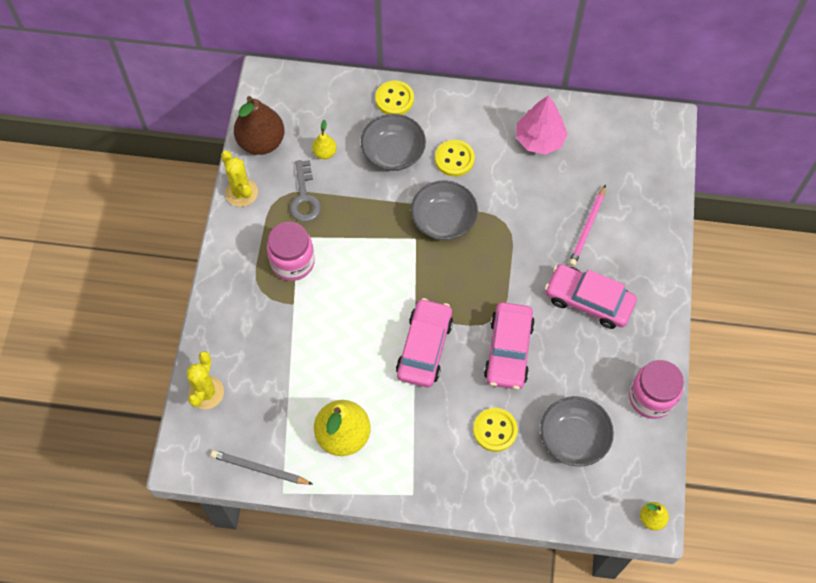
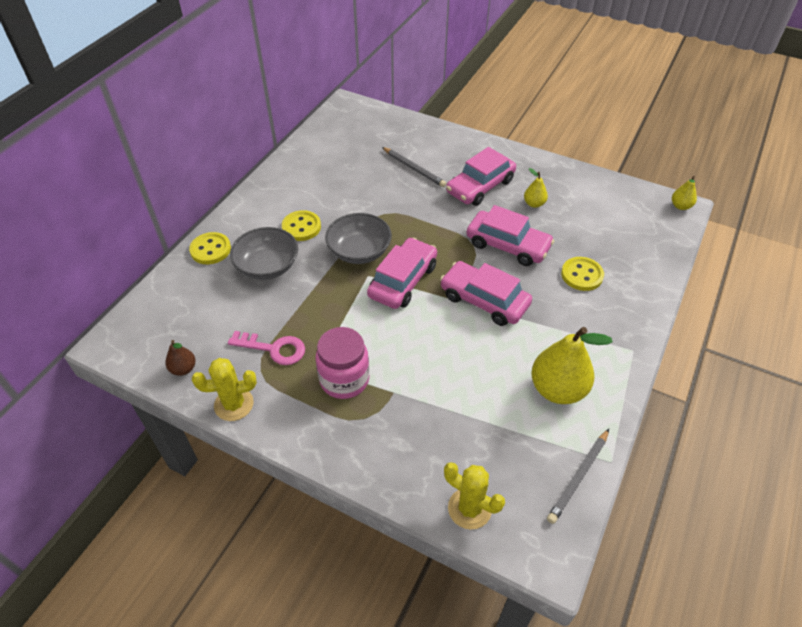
camera: 70 degrees left, 15 degrees down
(261, 142) = (183, 369): brown pear -> brown pear, size x0.49
(304, 197) = (274, 349): grey key -> pink key
(325, 153) = (233, 318): yellow pear -> yellow pear (534, 204)
(421, 270) = (403, 281): none -> pink car
(539, 139) = (316, 171): pink tree -> none
(573, 438) = (601, 229): grey bowl -> none
(587, 228) = (414, 168): pink pencil -> grey pencil
(651, 398) = (577, 178): pink jar -> none

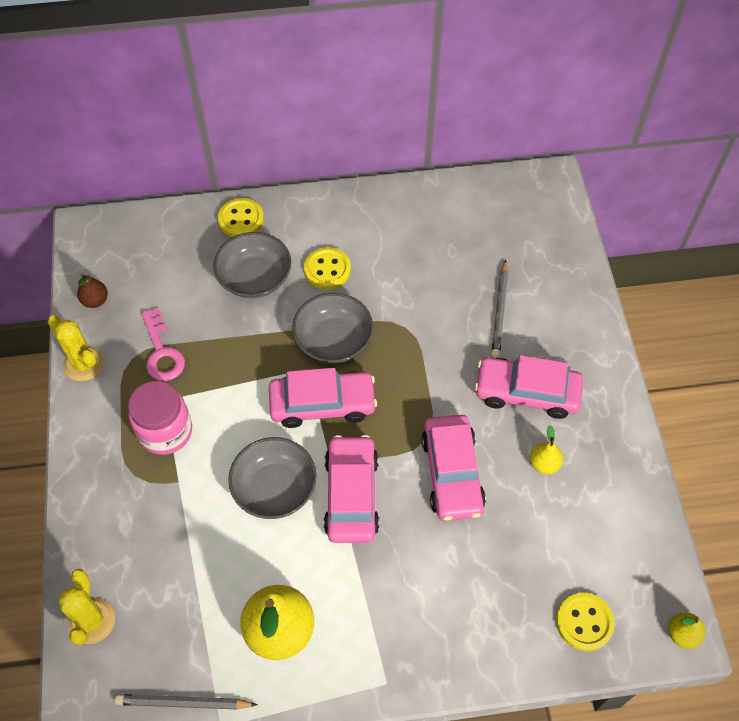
camera: 55 degrees right, 10 degrees up
(446, 338) = (274, 488): none -> grey bowl
(582, 275) = (464, 574): yellow button -> yellow button (584, 622)

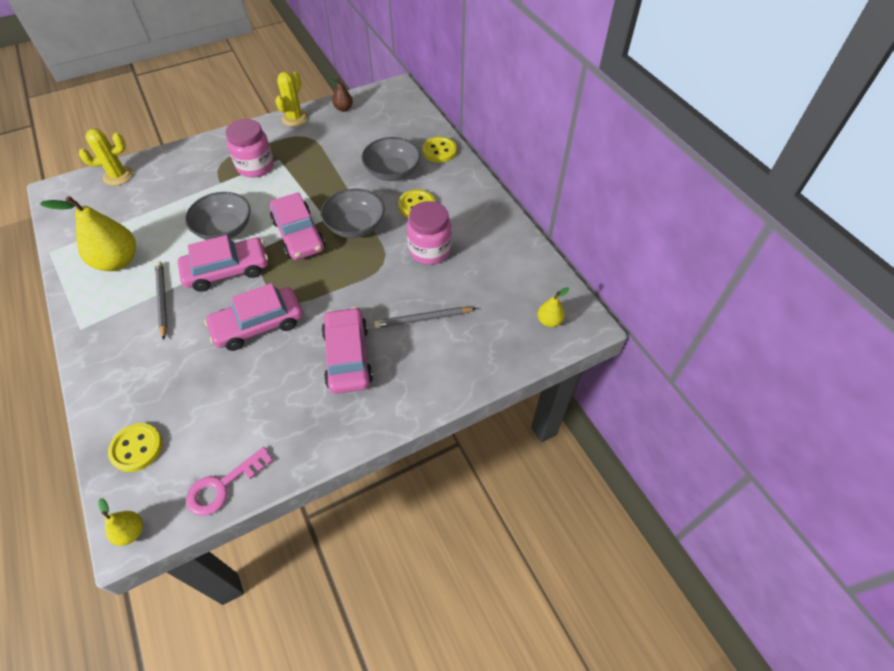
camera: 70 degrees right, 5 degrees down
(162, 352) = (315, 147): pink key -> pink key (223, 486)
(183, 703) = (65, 230): grey pencil -> grey pencil (162, 300)
(404, 277) = (429, 250): none -> pink jar
(544, 464) = (281, 385): yellow pear -> yellow pear (549, 321)

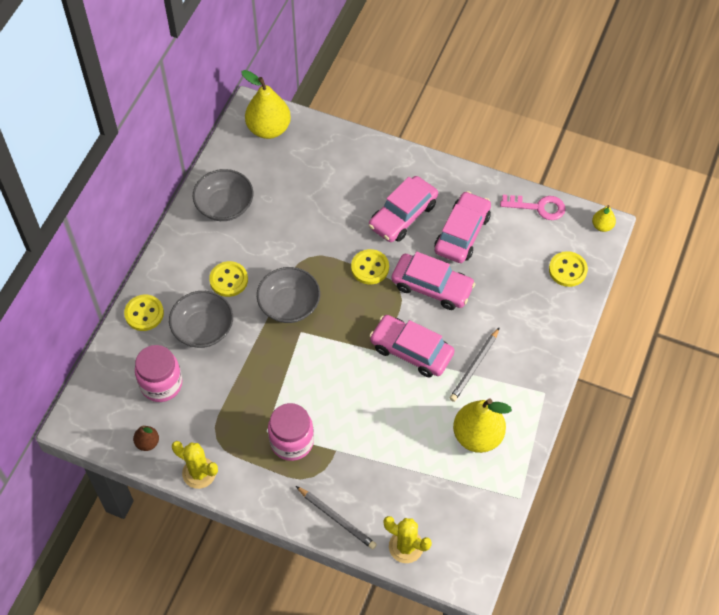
camera: 130 degrees left, 5 degrees up
(224, 229) = (378, 393): grey bowl -> grey bowl (224, 205)
(295, 118) = (199, 473): yellow cactus -> yellow cactus turned 45 degrees clockwise
(298, 235) = (334, 335): pink car -> pink car (462, 233)
(326, 295) = (370, 268): none -> yellow button
(423, 319) = (333, 197): grey pencil -> grey pencil (337, 518)
(429, 250) = (268, 237): pink jar -> pink jar (161, 384)
(549, 321) = (268, 129): yellow pear -> yellow pear, size x2.05

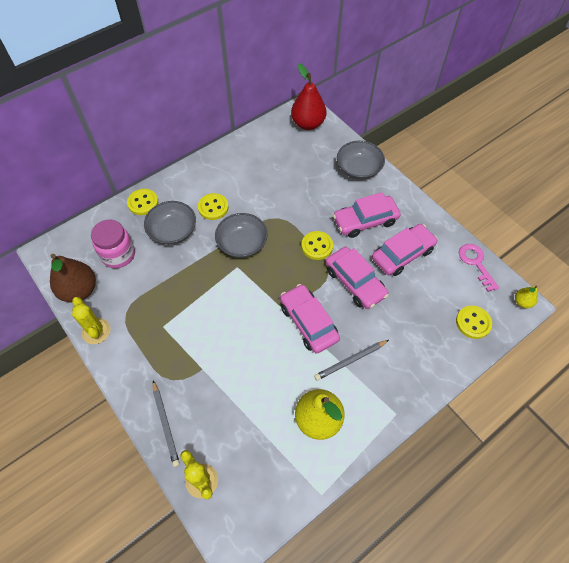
camera: 30 degrees right, 0 degrees up
(147, 442) = (79, 290): brown pear -> brown pear, size x2.05
(224, 205) = (245, 158): grey bowl -> grey bowl (358, 169)
(268, 129) = (308, 124): yellow pear -> red pear
(292, 442) = (175, 344): pink jar -> none
(538, 207) = (475, 263): pink key -> pink key turned 150 degrees counterclockwise

